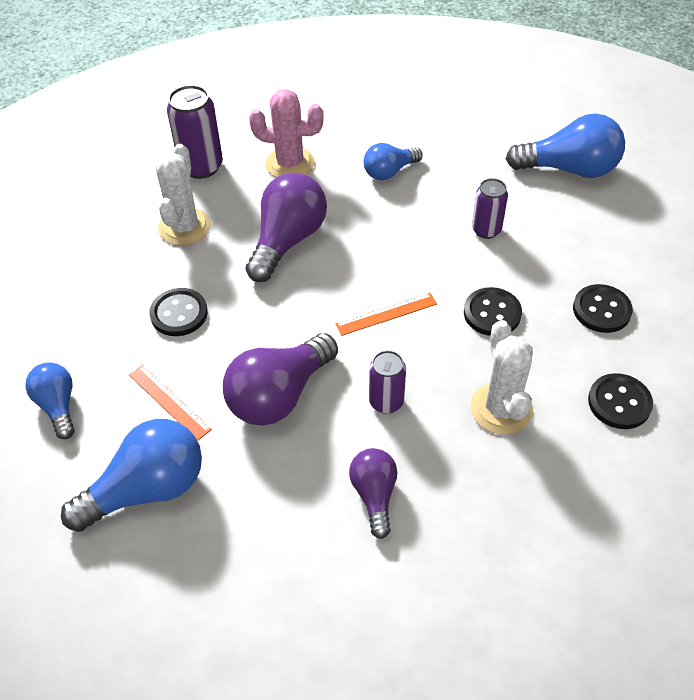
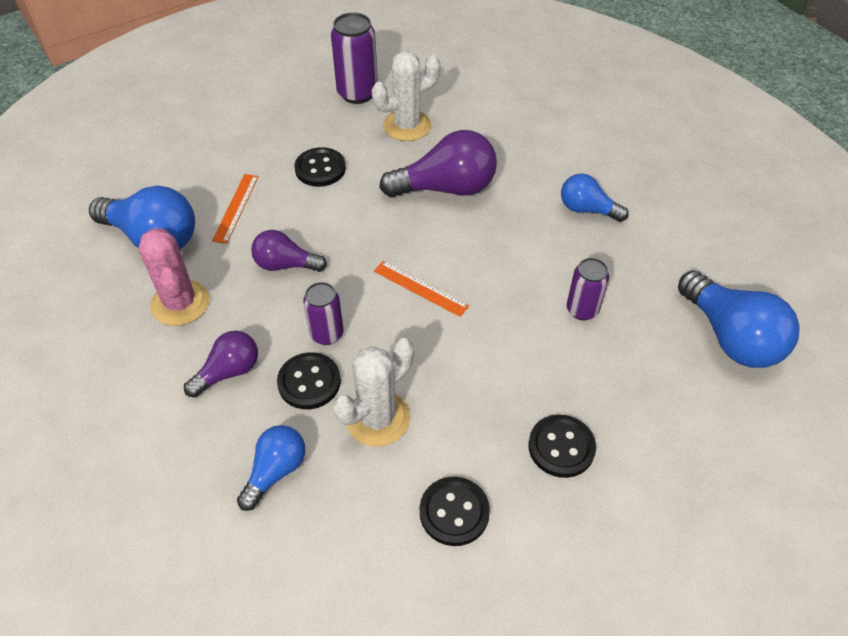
camera: 55 degrees right, 0 degrees up
(58, 406) = (193, 156): blue light bulb -> blue light bulb (275, 471)
(201, 167) = (477, 100): purple can -> purple can (357, 93)
(279, 395) = (285, 265): purple light bulb -> purple light bulb, size x0.59
(290, 163) = (532, 145): pink cactus -> pink cactus (180, 303)
(492, 313) = (483, 361): black button -> black button (309, 382)

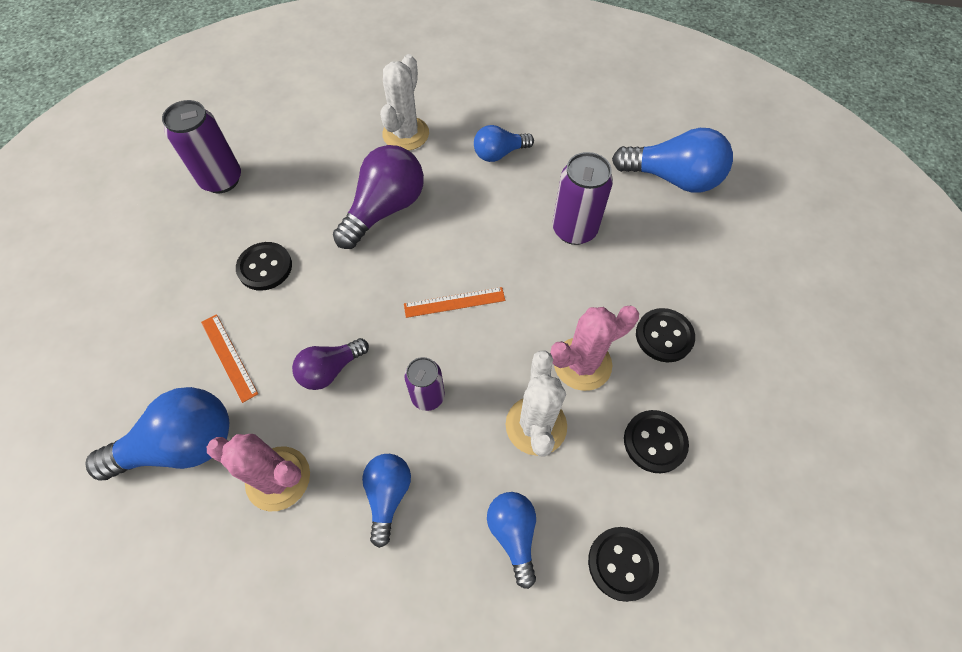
camera: 45 degrees left, 10 degrees up
(228, 372) = (388, 495): purple light bulb -> blue light bulb
(309, 382) = (458, 445): black button -> black button (622, 563)
(407, 126) = (296, 179): white cactus -> white cactus (405, 134)
(465, 408) = (582, 364): none -> pink cactus
(582, 310) = (574, 230): purple can -> purple can, size x1.57

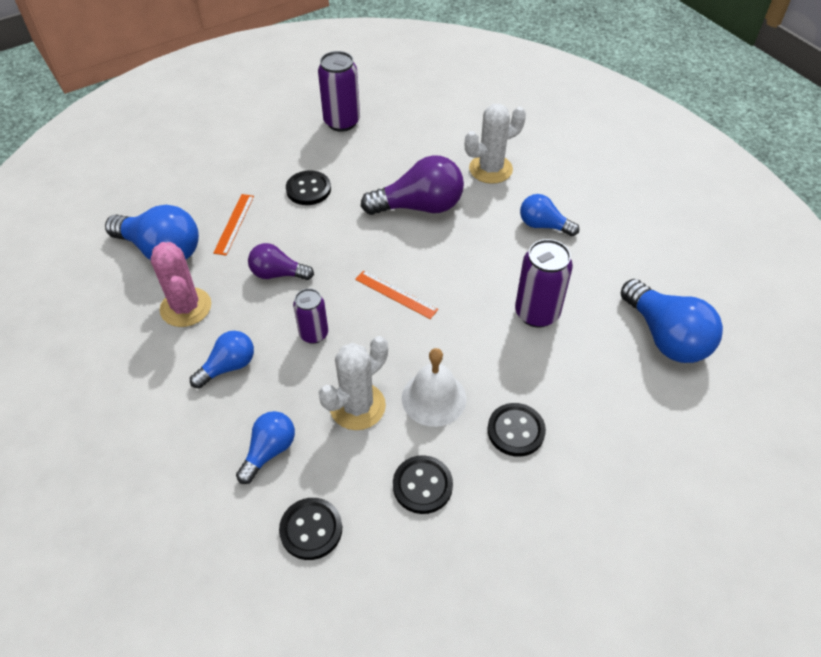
camera: 45 degrees right, 10 degrees down
(582, 364) = (434, 398): pink cactus -> white bell

